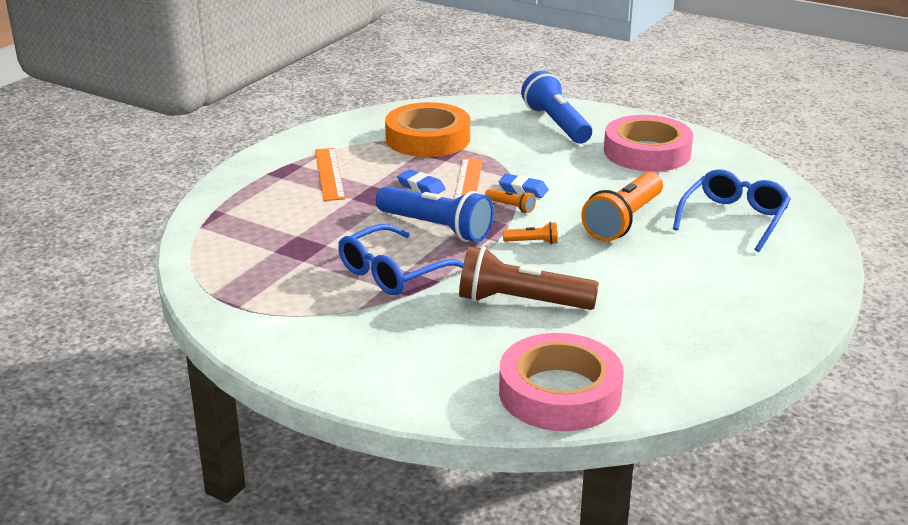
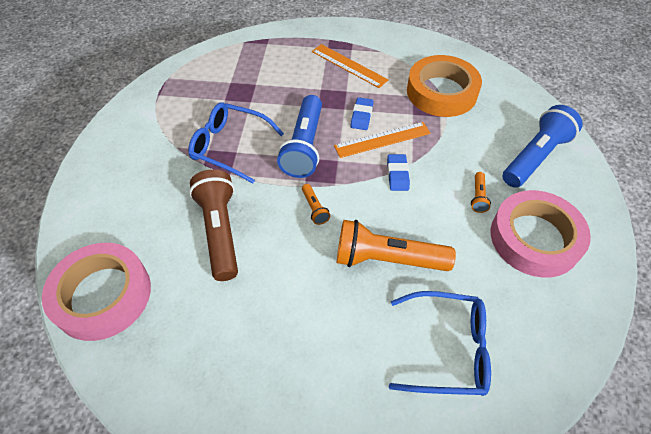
camera: 65 degrees right, 25 degrees up
(329, 174) = (349, 65): orange ruler -> orange ruler turned 75 degrees clockwise
(511, 207) = (364, 177): orange flashlight -> orange flashlight (478, 197)

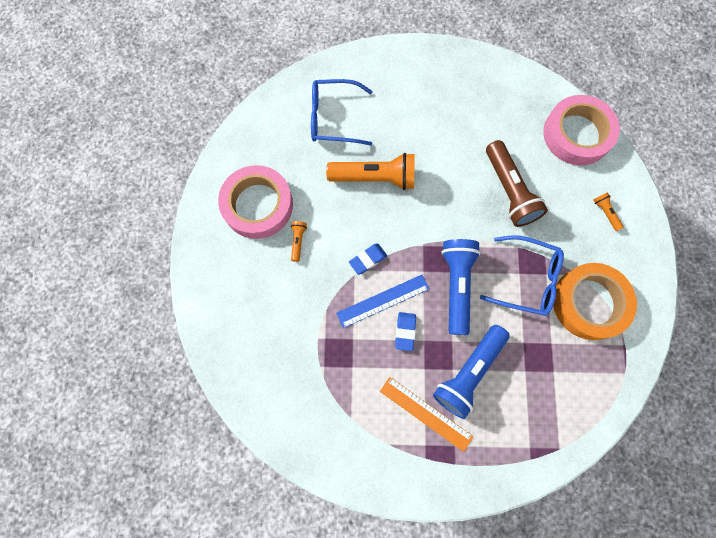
camera: 175 degrees right, 20 degrees up
(314, 208) = (437, 218): orange flashlight -> orange flashlight (605, 213)
(382, 139) = (383, 301): orange ruler -> blue ruler
(397, 174) = (368, 259): blue eraser -> blue eraser turned 60 degrees clockwise
(441, 92) = (321, 376): orange tape -> orange tape (589, 303)
(535, 157) = (238, 291): blue flashlight -> blue flashlight (469, 372)

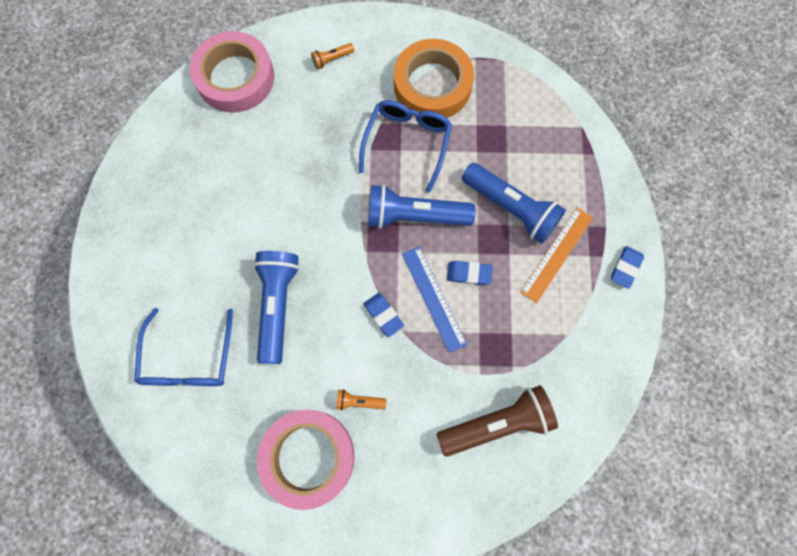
camera: 90 degrees left, 0 degrees up
(375, 178) = (277, 306): orange flashlight -> blue flashlight
(414, 480) = (625, 268): none -> blue eraser
(509, 191) = (302, 153): brown flashlight -> brown flashlight (497, 423)

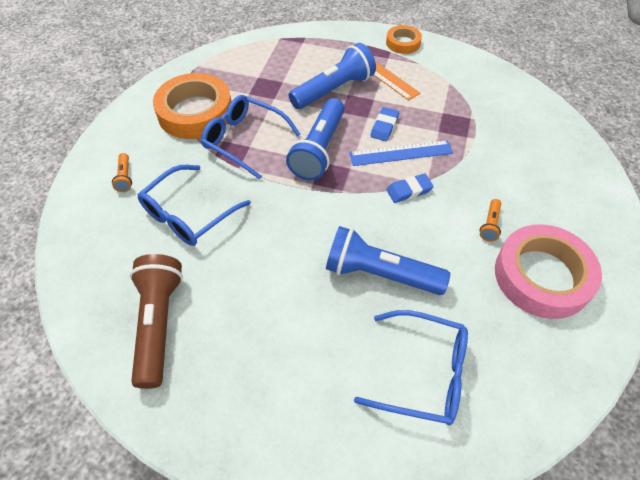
camera: 75 degrees left, 20 degrees down
(235, 77) = (94, 266): pink tape -> none
(304, 127) = (188, 214): none -> blue glasses
(497, 423) = (517, 137): brown flashlight -> brown flashlight (159, 324)
(625, 268) = (403, 43): blue eraser -> orange tape

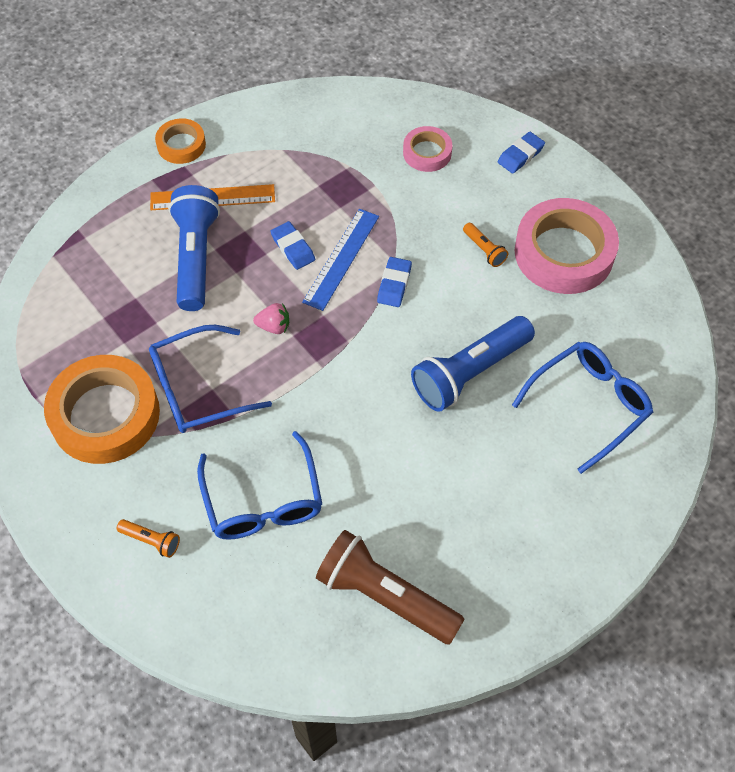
camera: 55 degrees left, 5 degrees up
(319, 149) = (274, 326): blue flashlight -> pink strawberry
(531, 149) = (427, 153): none -> pink tape
(593, 201) = (520, 155): none -> blue eraser

